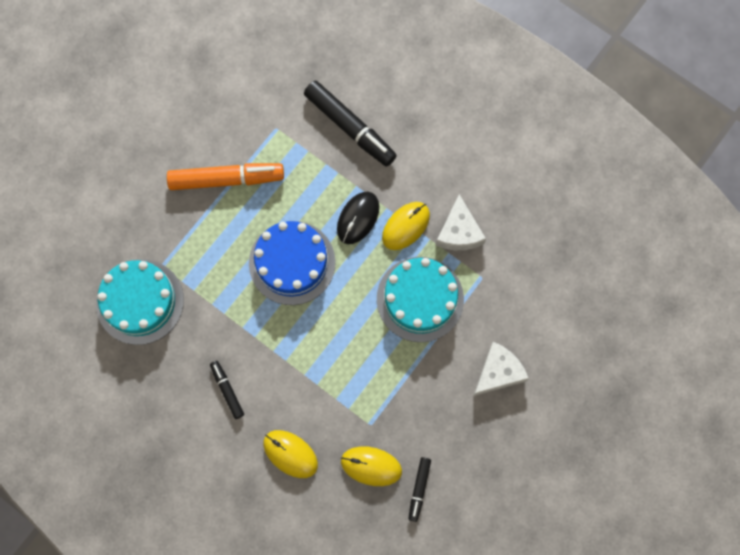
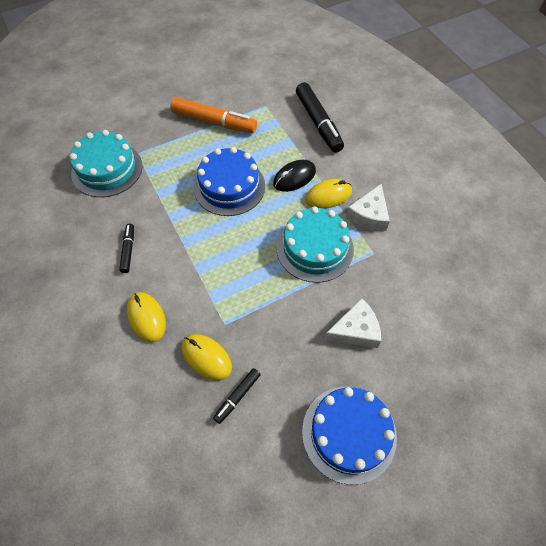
camera: 25 degrees right, 15 degrees down
(532, 475) = (349, 433): none -> blue cake

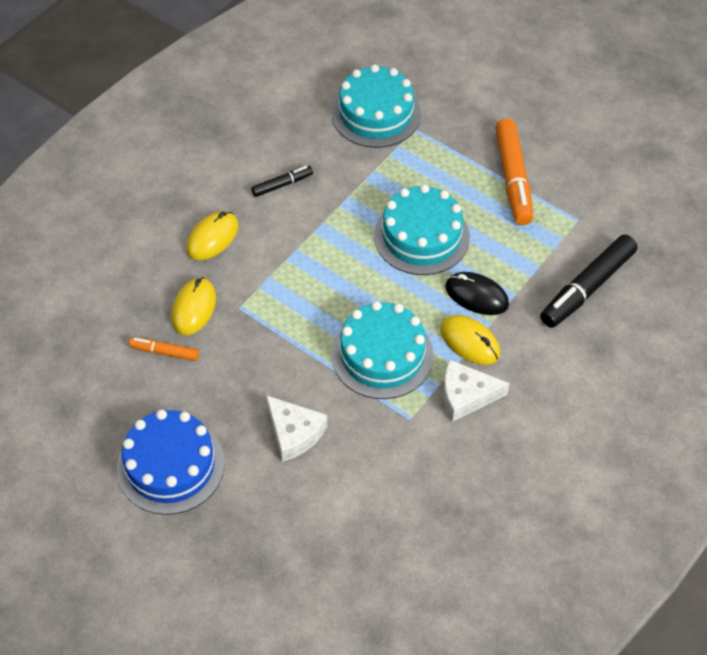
camera: 65 degrees right, 5 degrees down
(229, 186) = (421, 236): blue cake -> turquoise cake
(237, 397) = (165, 352): black marker -> orange marker

